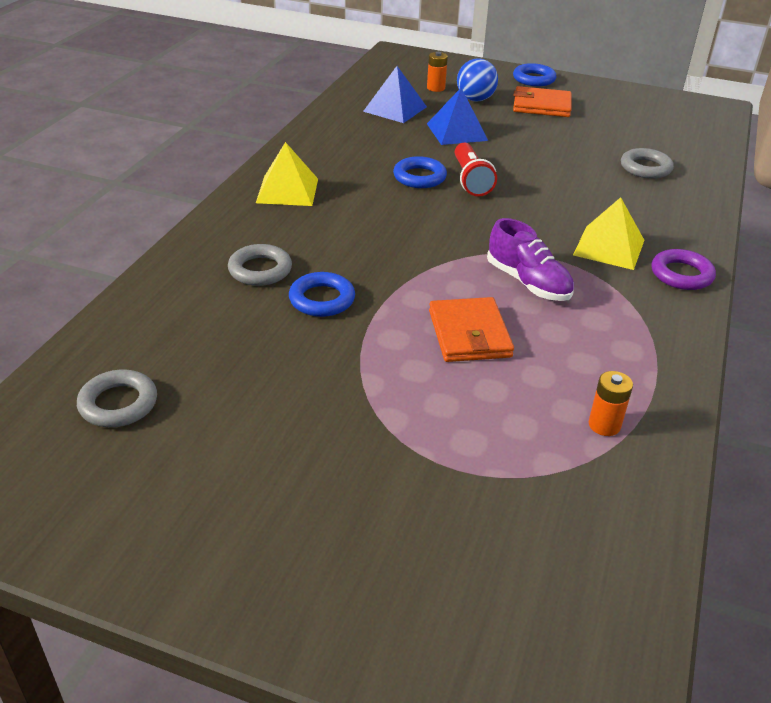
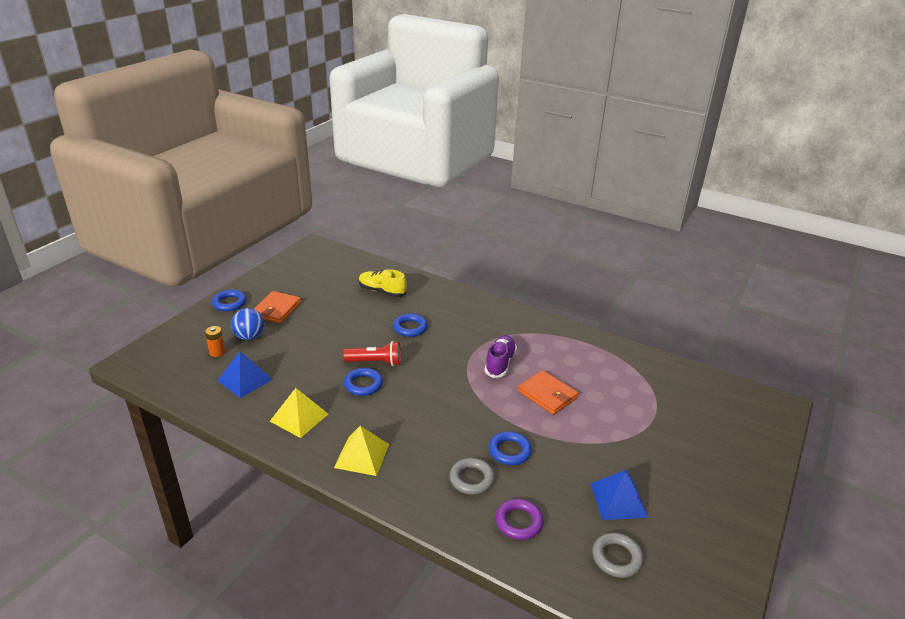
camera: 80 degrees left, 5 degrees down
(457, 132) = (300, 355): blue pyramid -> blue pyramid (618, 500)
(469, 334) = (547, 394): orange wallet -> orange wallet turned 45 degrees clockwise
(528, 282) = (500, 363): purple shoe -> purple shoe turned 45 degrees counterclockwise
(569, 198) = (410, 328): none -> blue ring
(604, 425) = (618, 365): orange battery -> none
(609, 247) = (468, 327): yellow pyramid -> yellow pyramid (299, 417)
(645, 168) = (382, 291): grey ring -> yellow shoe
(681, 274) = (498, 310): purple ring -> purple ring (518, 522)

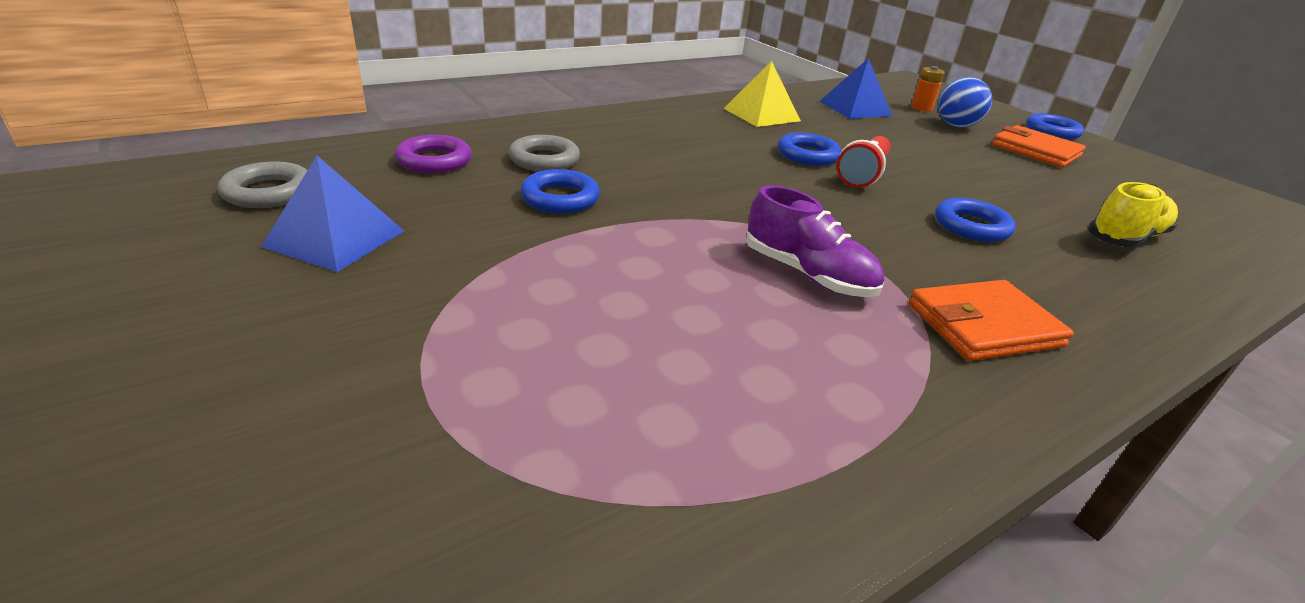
camera: 115 degrees right, 0 degrees up
(362, 456) = (661, 123): yellow pyramid -> none
(547, 394) = (662, 287): orange wallet -> orange wallet (984, 325)

